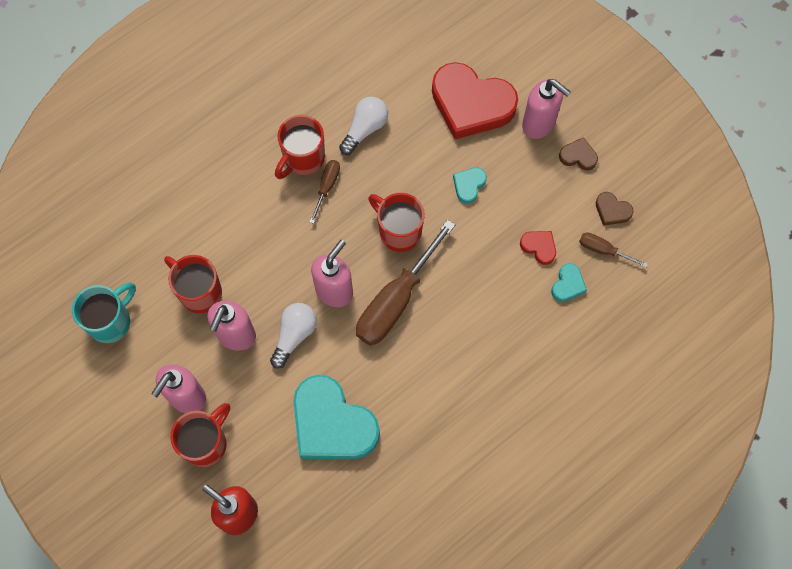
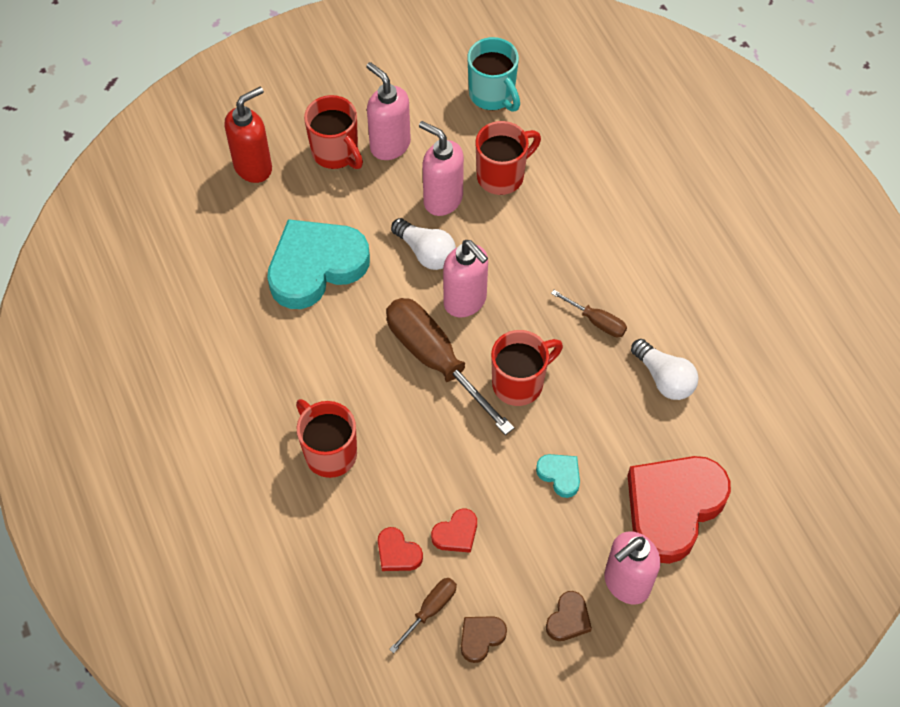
camera: 105 degrees right, 10 degrees down
(303, 158) = (639, 305): red mug -> red mug (329, 452)
(568, 285) = (397, 553): turquoise heart -> red heart

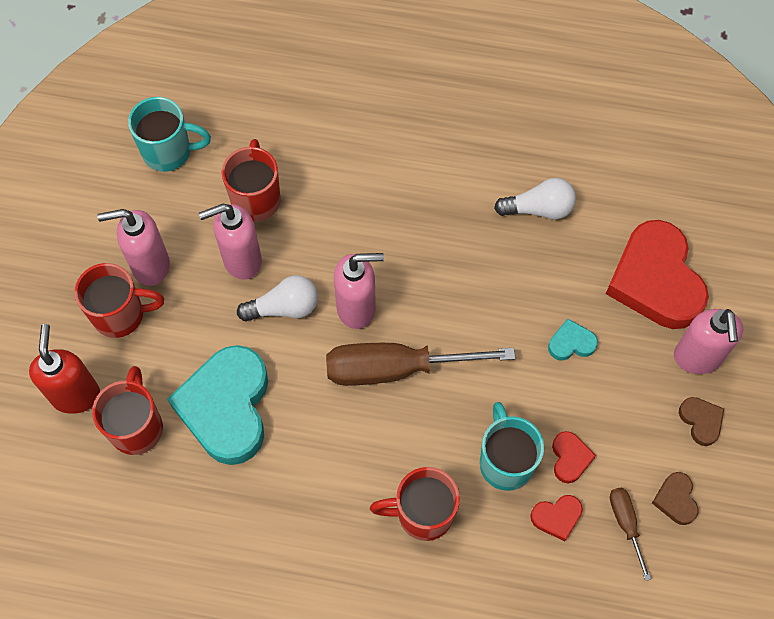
camera: 55 degrees left, 5 degrees up
(417, 487) = (505, 462): none -> turquoise mug
(519, 383) = (465, 317): red mug -> red mug (137, 427)
(596, 321) = (451, 222): brown screwdriver -> none

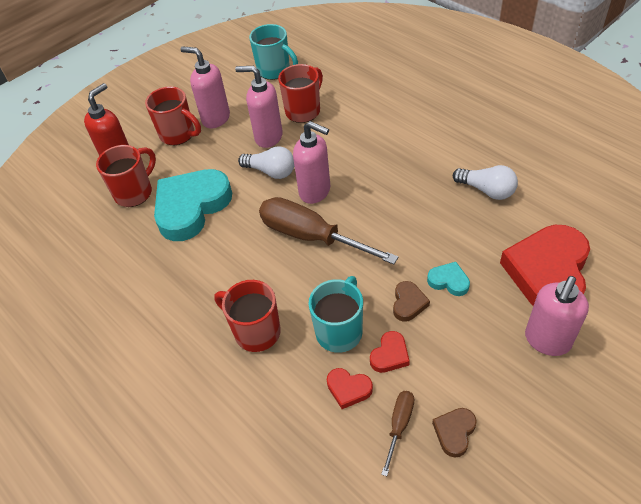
camera: 40 degrees right, 15 degrees down
(701, 421) = (518, 387): brown heart -> brown heart (408, 303)

